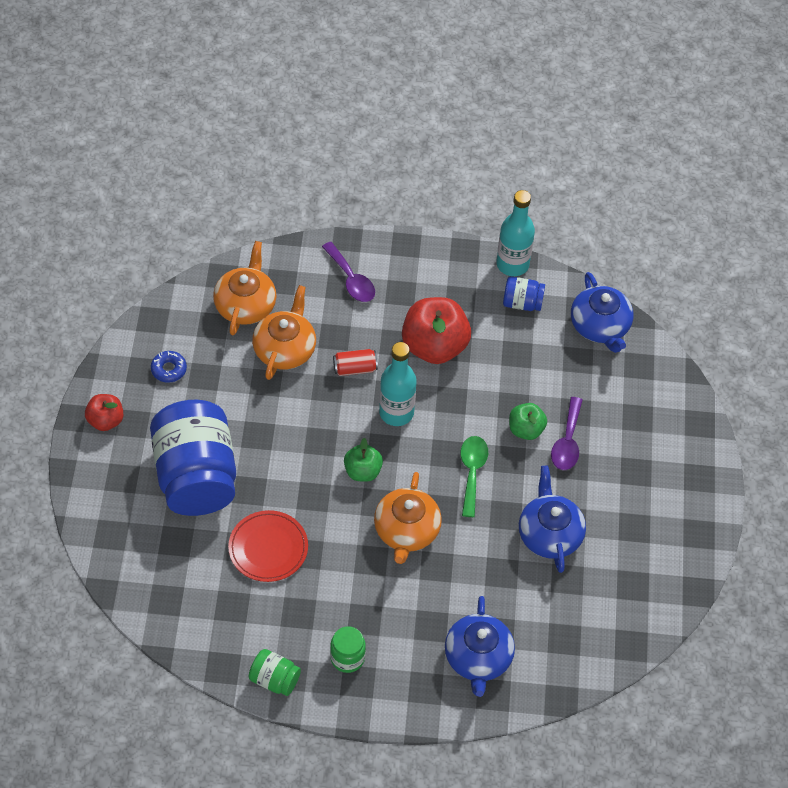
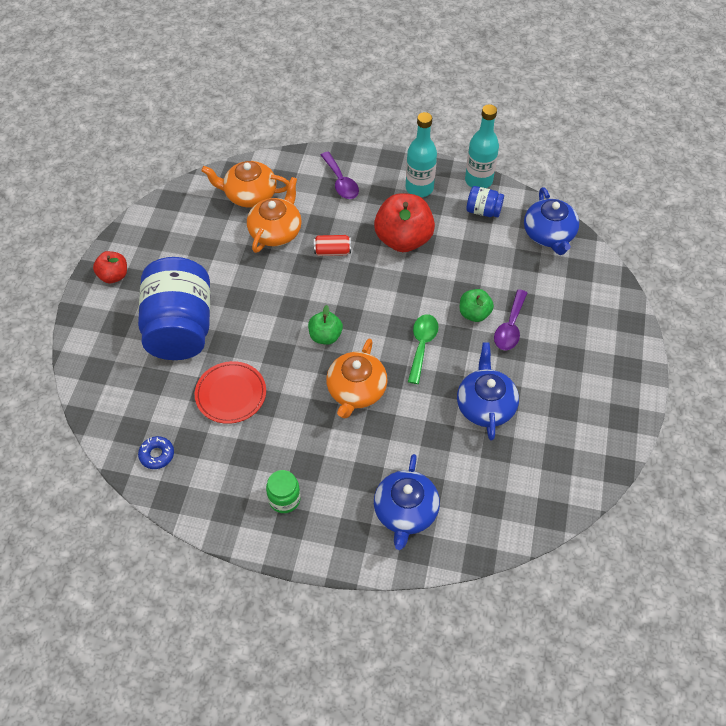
camera: 10 degrees right, 0 degrees up
(169, 369) = (175, 239): blue donut -> blue donut (157, 455)
(246, 305) = (249, 194): orange teapot -> orange teapot turned 105 degrees counterclockwise
(274, 679) = (214, 512): green jar -> none
(396, 412) = (362, 290): turquoise bottle -> turquoise bottle (419, 188)

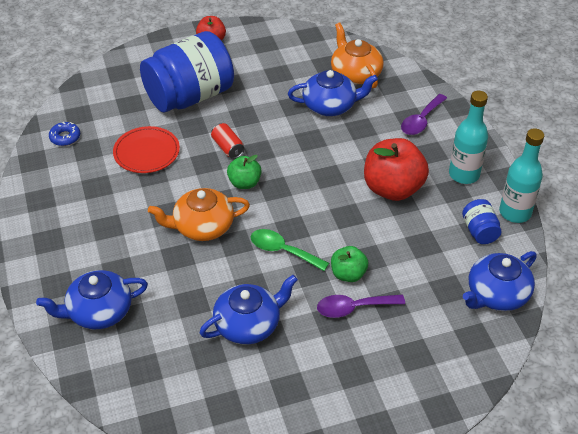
camera: 60 degrees right, 10 degrees down
(276, 231) = (330, 106): orange teapot -> blue teapot
(284, 499) = (67, 227): green jar -> none
(332, 251) = (338, 148): red can -> red can (228, 148)
(422, 345) = (283, 251): green spoon -> green spoon turned 135 degrees counterclockwise

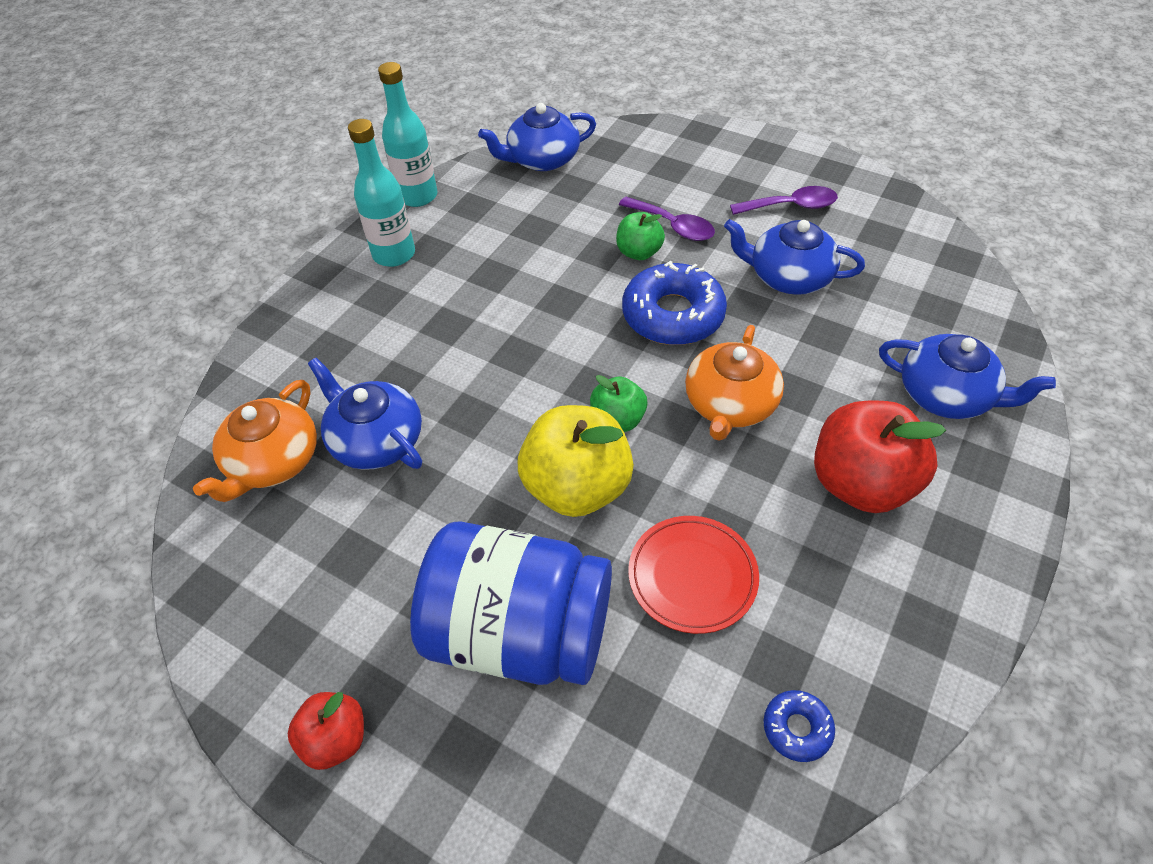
camera: 130 degrees left, 5 degrees up
(202, 226) = (730, 404): orange teapot -> orange teapot turned 75 degrees clockwise
(228, 148) = (577, 487): red can -> yellow apple
(283, 251) = (673, 315): green spoon -> blue donut
(393, 188) = (477, 292): red apple -> red apple (860, 483)
(421, 121) = (325, 336): purple spoon -> purple spoon (791, 206)
(479, 231) = (472, 204): blue jar -> none
(496, 294) = (542, 159): blue teapot -> blue teapot turned 150 degrees clockwise

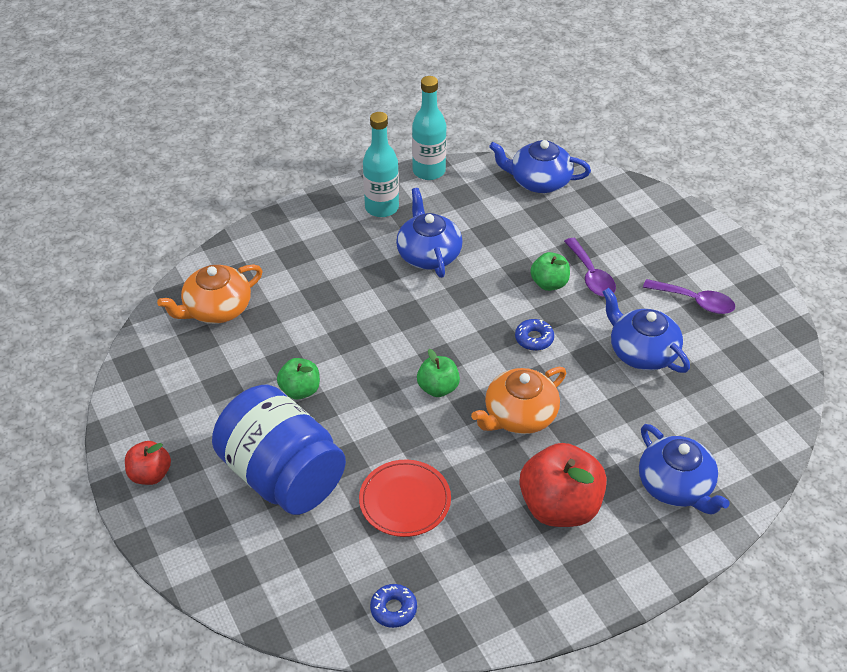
camera: 30 degrees right, 5 degrees down
(376, 440) = (283, 326): blue teapot -> blue teapot (428, 254)
(458, 508) = (300, 390): none -> green apple
(577, 487) = (379, 415): yellow apple -> none
(673, 315) = (534, 338): blue donut -> blue donut, size x0.47

